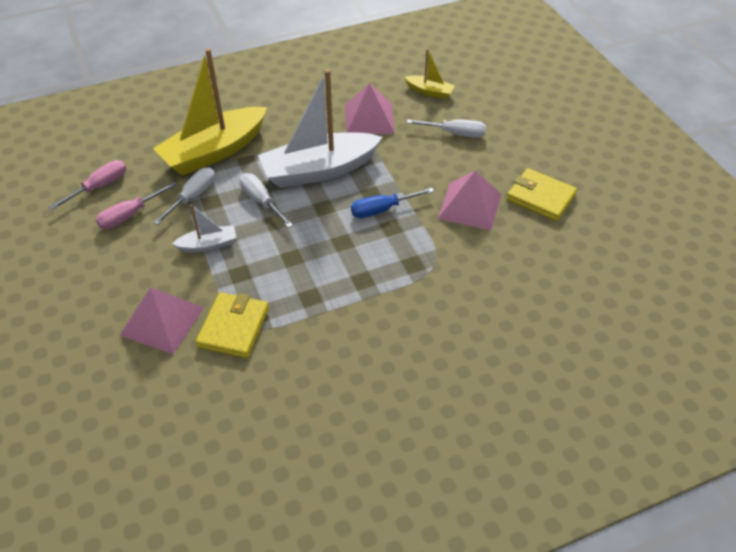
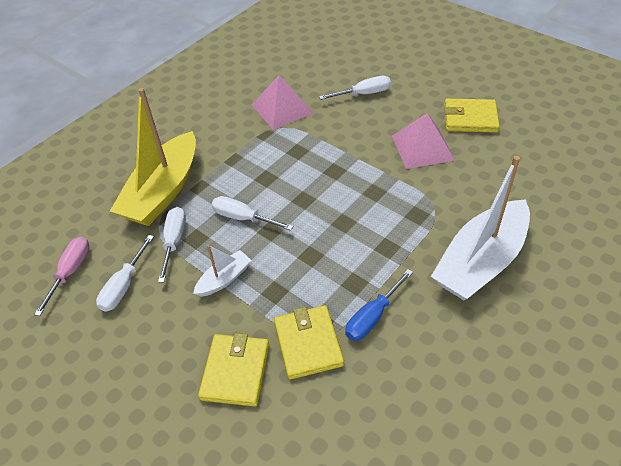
camera: 25 degrees left, 0 degrees up
(130, 215) = (124, 285): pink screwdriver -> white screwdriver
(162, 321) = (235, 371): pink pyramid -> yellow wallet
(319, 170) = (274, 169): white boat -> white boat (481, 261)
(382, 209) = (355, 180): blue screwdriver -> blue screwdriver (373, 316)
(429, 92) = (315, 68): yellow boat -> none

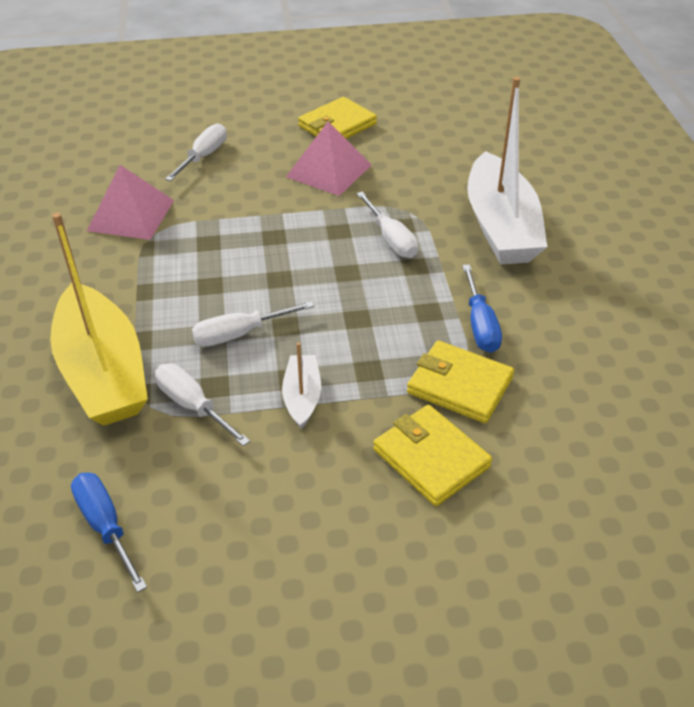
camera: 50 degrees left, 5 degrees down
(70, 272) = (106, 527): pink screwdriver -> blue screwdriver
(124, 285) = (198, 485): white screwdriver -> white screwdriver (391, 238)

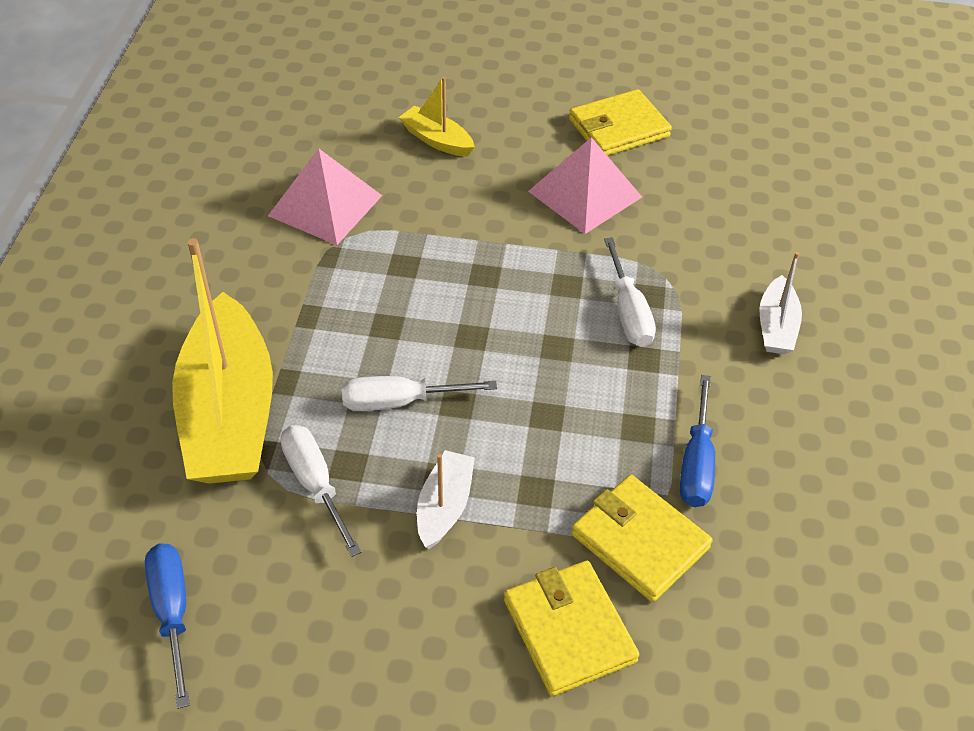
camera: 15 degrees right, 5 degrees up
(203, 157) = (437, 140): white screwdriver -> yellow boat
(500, 226) = (776, 326): white boat -> white boat, size x0.46

